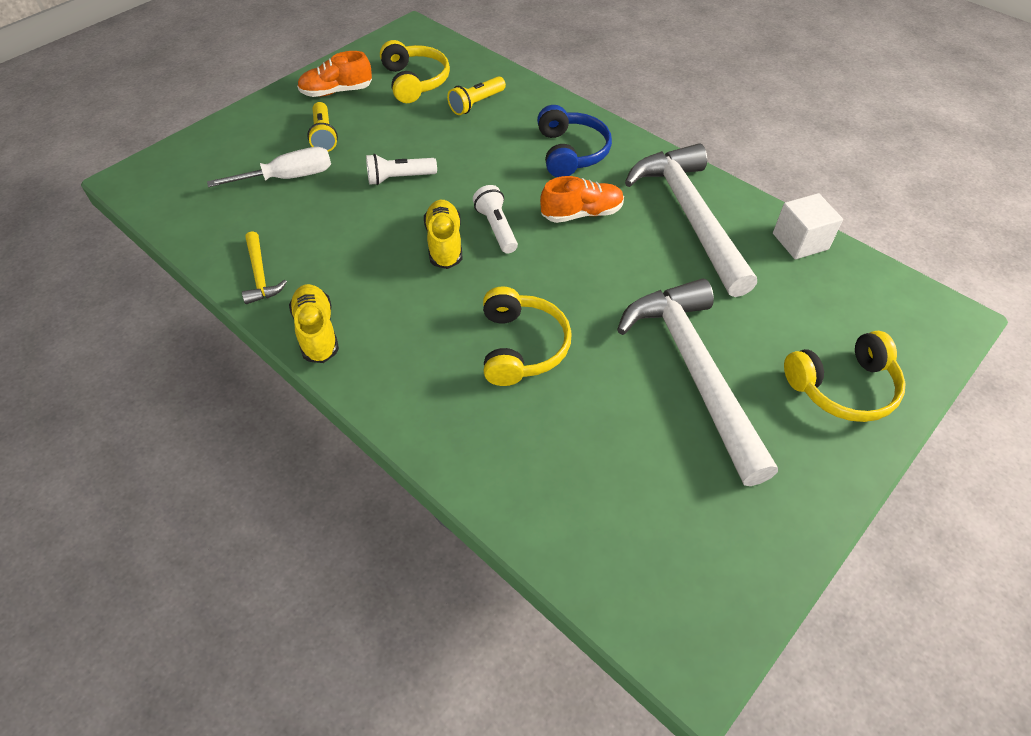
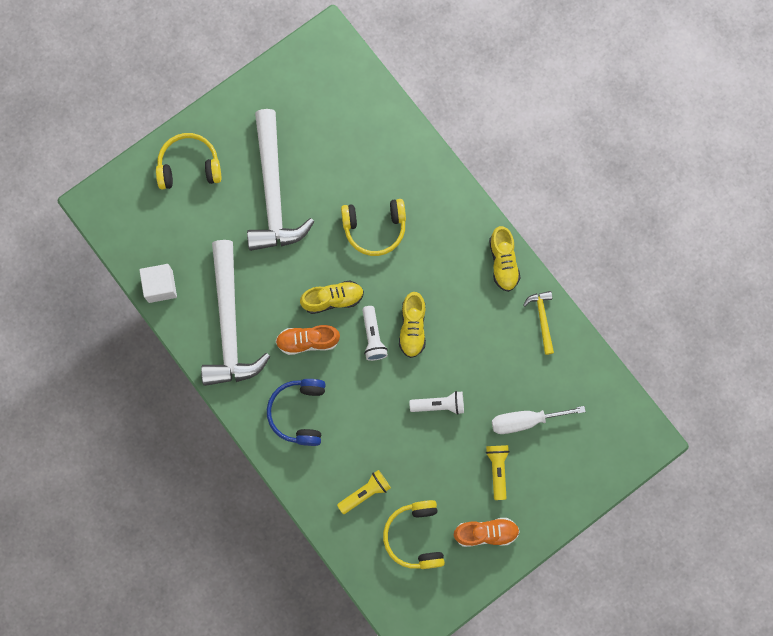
camera: 170 degrees left, 25 degrees up
(521, 347) = (374, 228): yellow headphones -> yellow headphones turned 105 degrees counterclockwise
(561, 258) = (332, 299): none -> yellow shoe

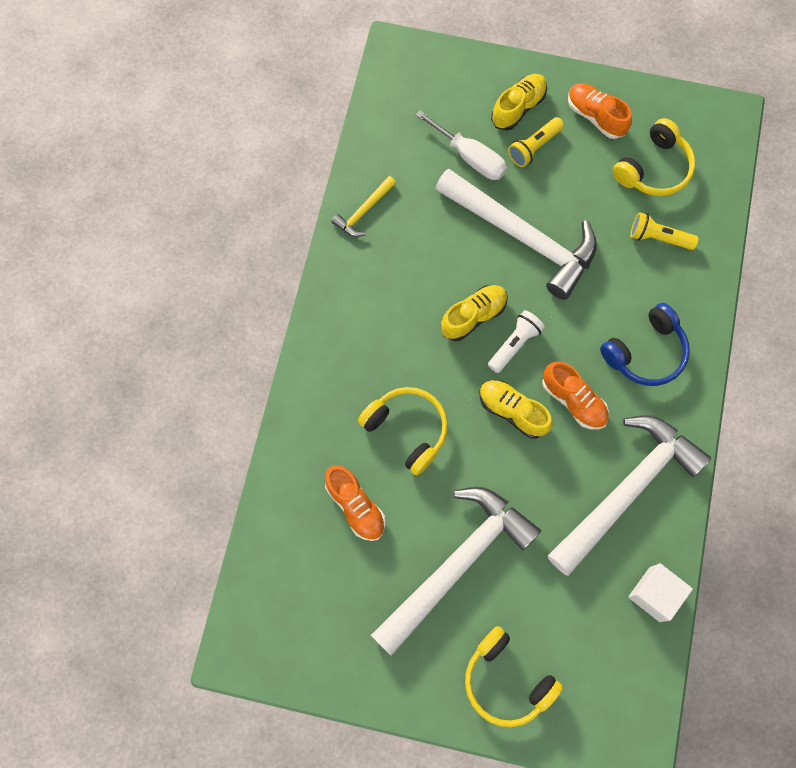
camera: 130 degrees left, 5 degrees down
(355, 163) = (355, 506): none -> orange shoe
(439, 405) = (522, 237): white flashlight -> white hammer
(503, 262) = (338, 285): yellow shoe -> yellow shoe (518, 108)

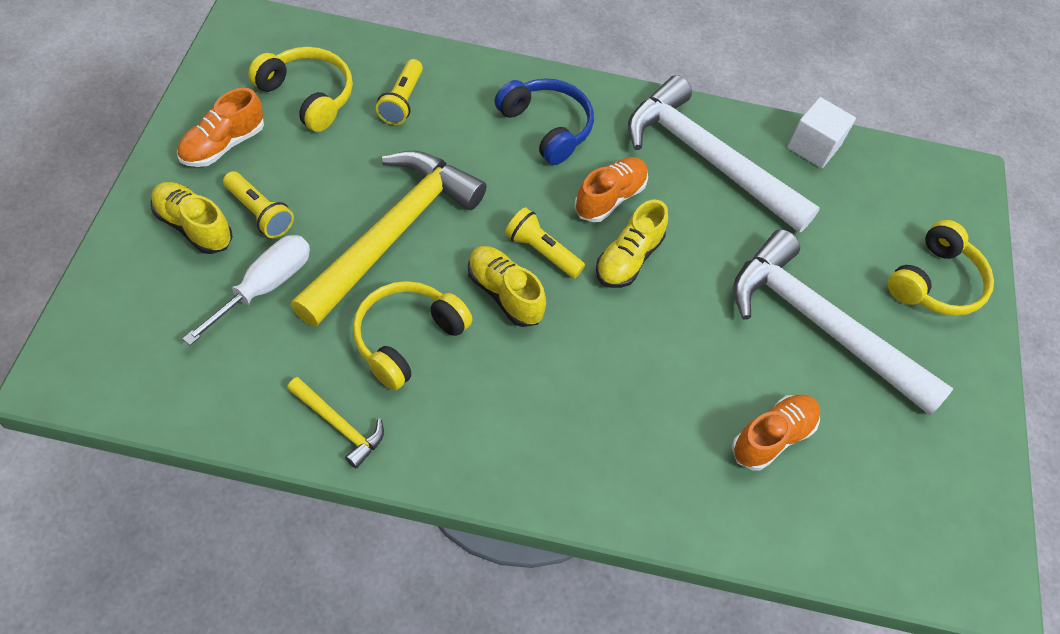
camera: 100 degrees left, 15 degrees down
(407, 429) = (663, 374): yellow headphones -> yellow headphones (407, 338)
(514, 344) = (541, 252): white flashlight -> yellow flashlight
(522, 237) = (393, 234): white hammer -> yellow hammer

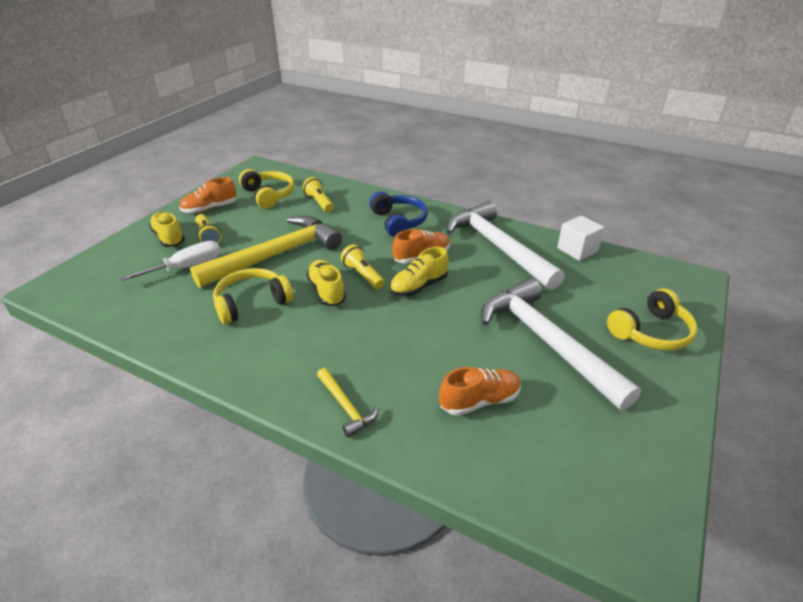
camera: 25 degrees right, 20 degrees down
(339, 425) = (181, 338): yellow hammer -> yellow hammer (346, 407)
(402, 101) = (319, 202): yellow flashlight -> yellow flashlight turned 120 degrees clockwise

